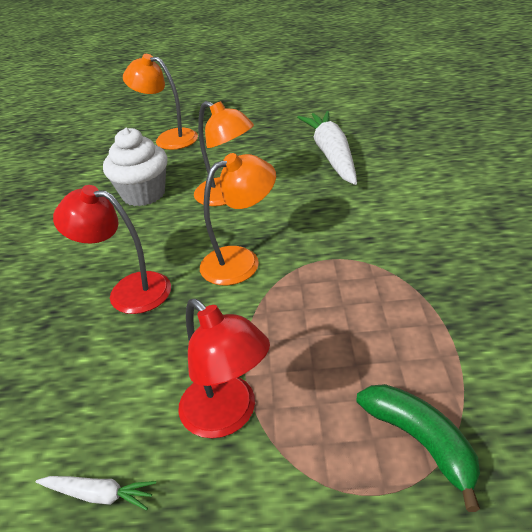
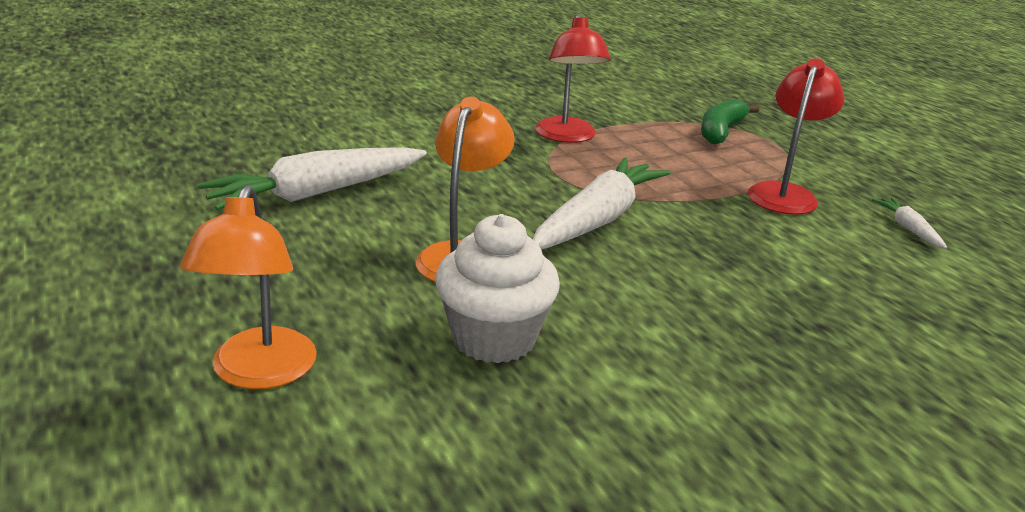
camera: 120 degrees left, 10 degrees down
(128, 291) = (711, 282): red lamp -> red lamp (567, 136)
(241, 261) = (597, 220): orange lamp -> white carrot

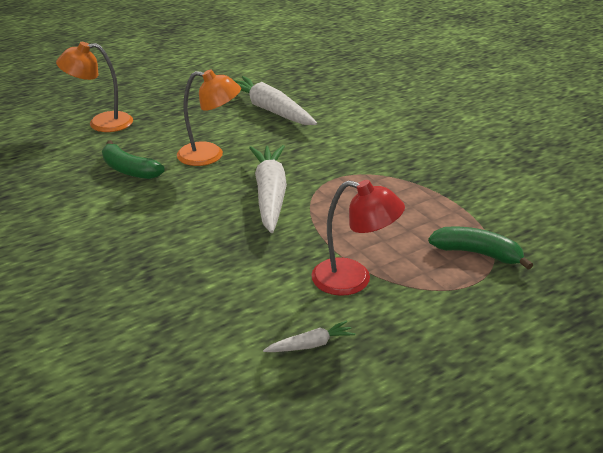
camera: 85 degrees right, 5 degrees up
(494, 338) = (129, 170): white cupcake -> green banana
(567, 136) = (407, 179): red lamp -> none
(597, 220) = (270, 195): white carrot -> white carrot turned 120 degrees counterclockwise

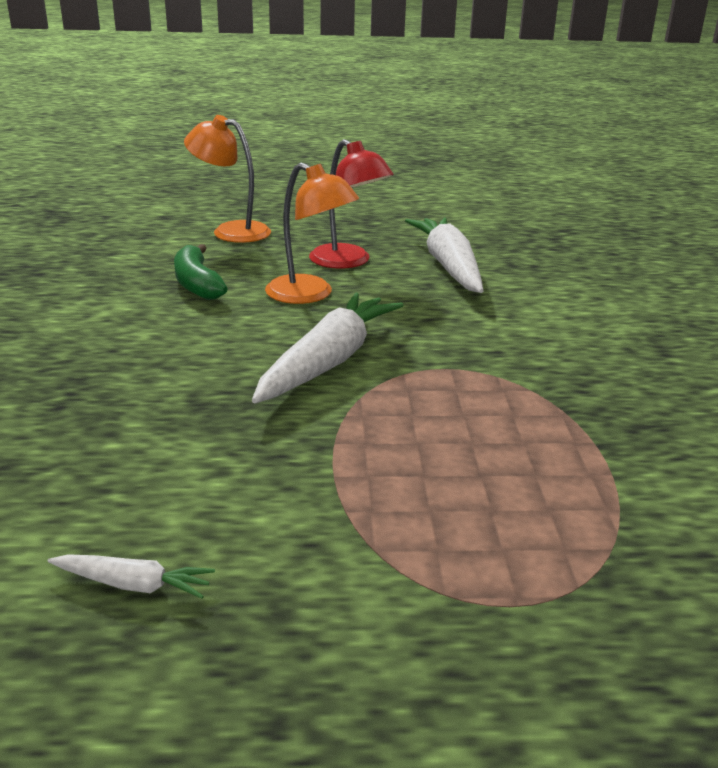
camera: 30 degrees right, 5 degrees down
(353, 280) = (310, 515): red lamp -> red lamp (348, 262)
(477, 253) = (565, 557): green banana -> none

